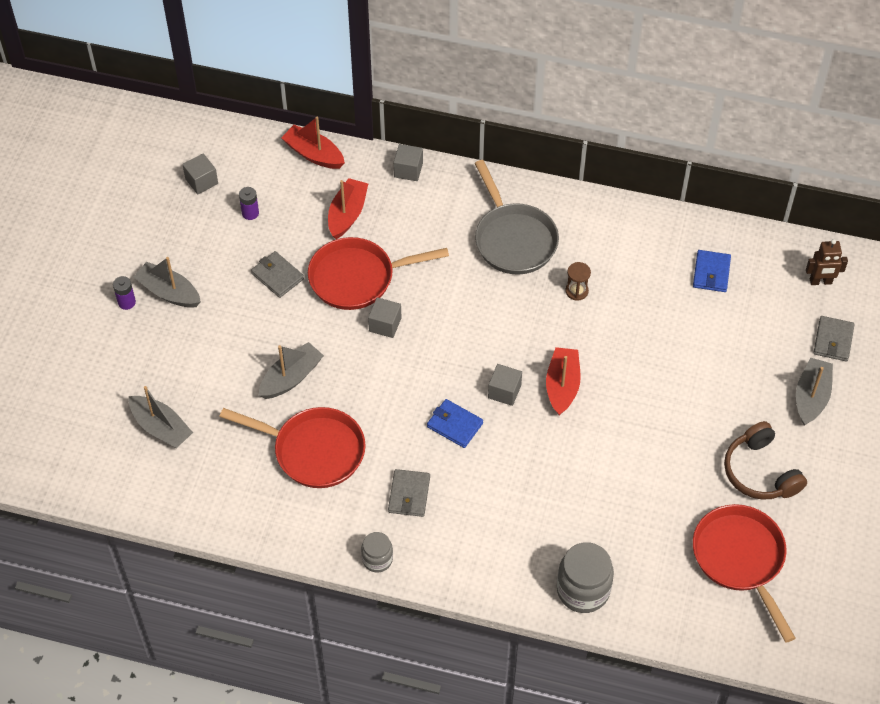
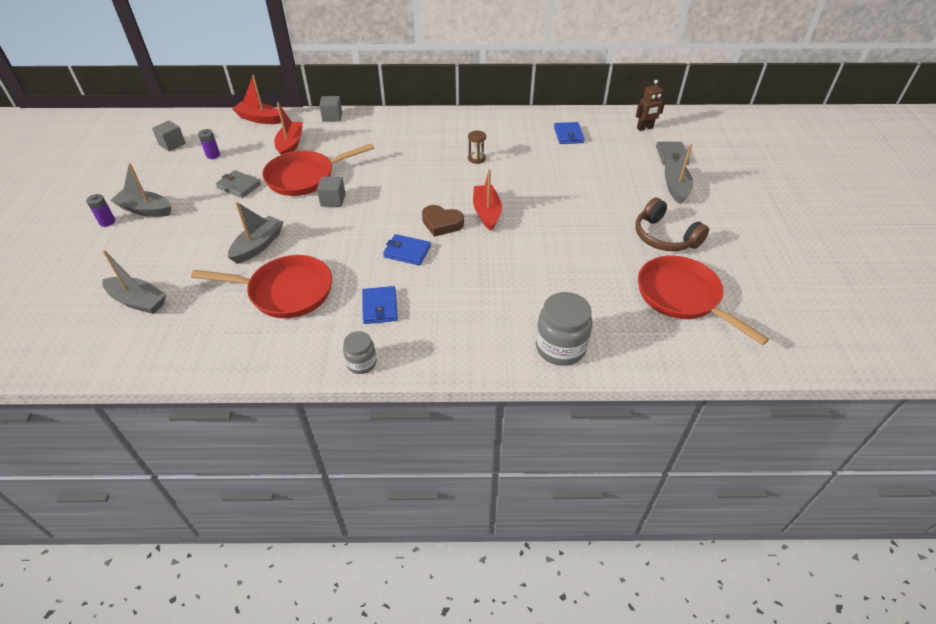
camera: 15 degrees left, 10 degrees down
(409, 494) = (380, 307): grey wallet -> blue wallet
(504, 391) = (441, 224): grey cube -> brown heart
(513, 239) = (420, 139): grey pan -> none

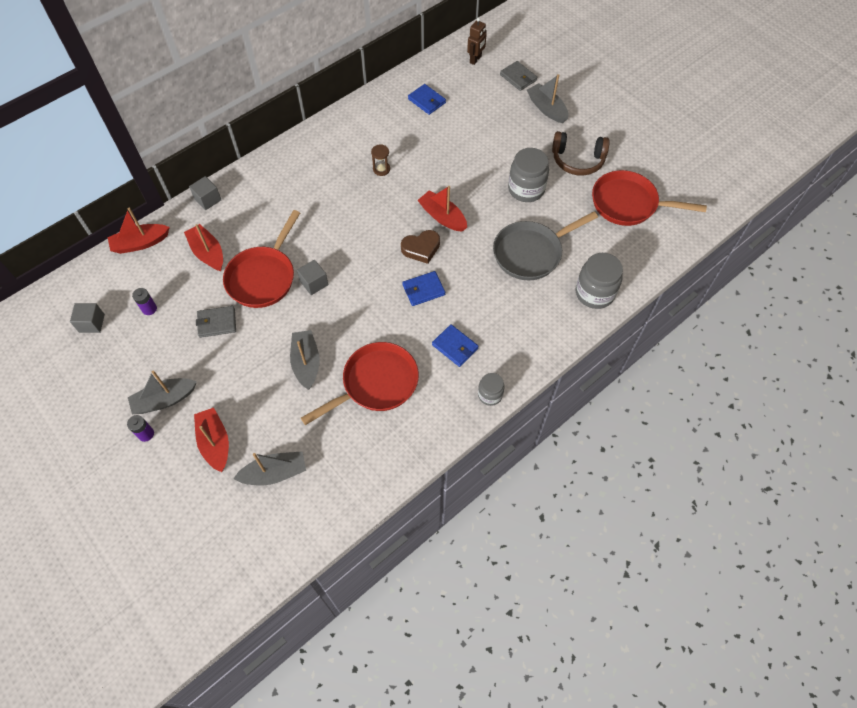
camera: 40 degrees left, 15 degrees up
(134, 255) = (215, 443): none -> red boat
(534, 280) = (531, 253): none -> grey pan
(586, 232) = (526, 189): none -> grey jar

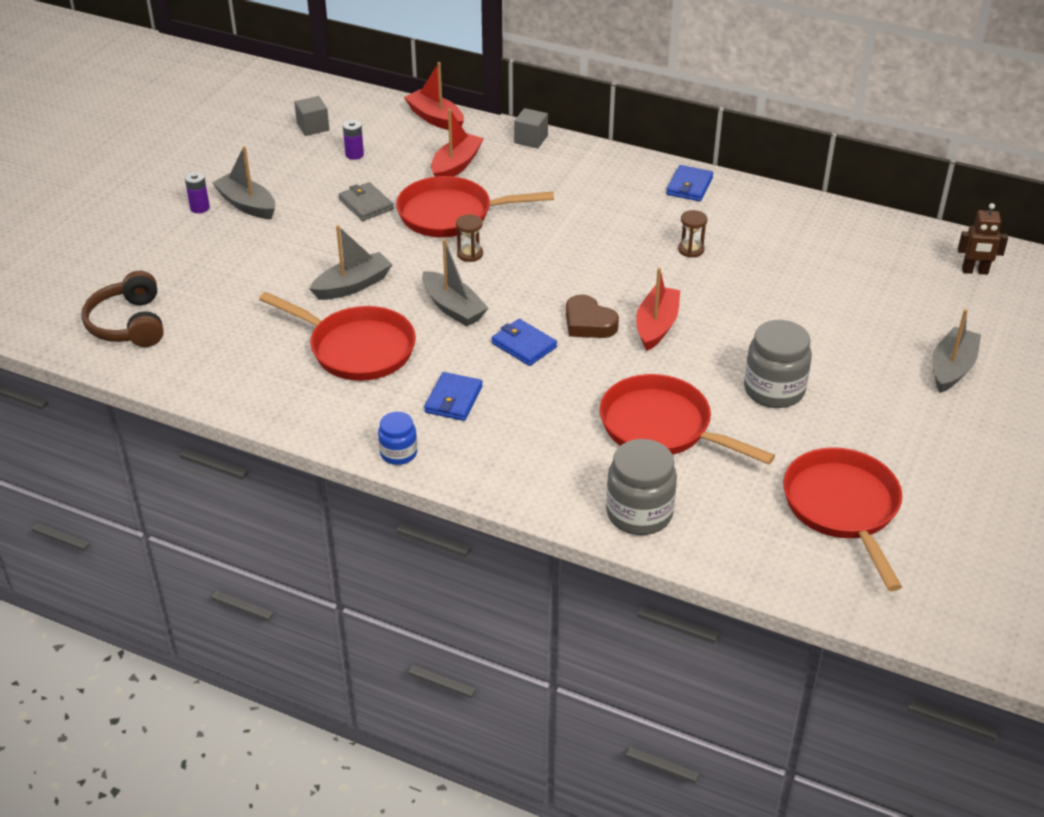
camera: 65 degrees right, 20 degrees down
(215, 443) = (212, 256): red boat -> none
(274, 473) = (195, 310): grey boat -> grey boat (453, 308)
(314, 283) = (470, 254): grey cube -> brown hourglass
(426, 101) = (848, 251): blue wallet -> blue wallet (689, 186)
(490, 395) = (398, 453): grey jar -> blue jar
(518, 77) = (984, 322): grey wallet -> none
(531, 253) = (662, 427): grey pan -> red pan
(577, 160) = (879, 429): brown headphones -> brown headphones (128, 324)

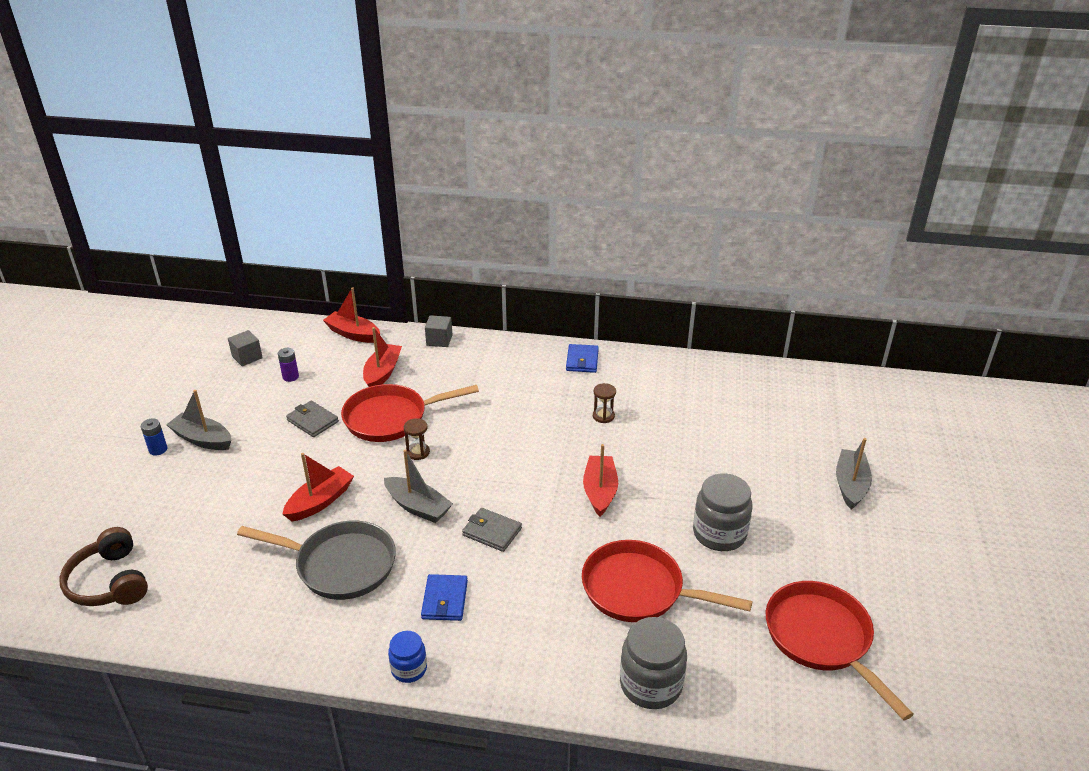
camera: 15 degrees left, 5 degrees down
(200, 208) = (158, 449): purple battery -> blue battery
(353, 285) = (320, 501): grey boat -> red boat
(357, 349) = (340, 565): red pan -> grey pan
(524, 345) = (492, 532): blue wallet -> grey wallet
(588, 323) = (541, 499): brown heart -> none
(975, 271) = (830, 397): brown robot -> none

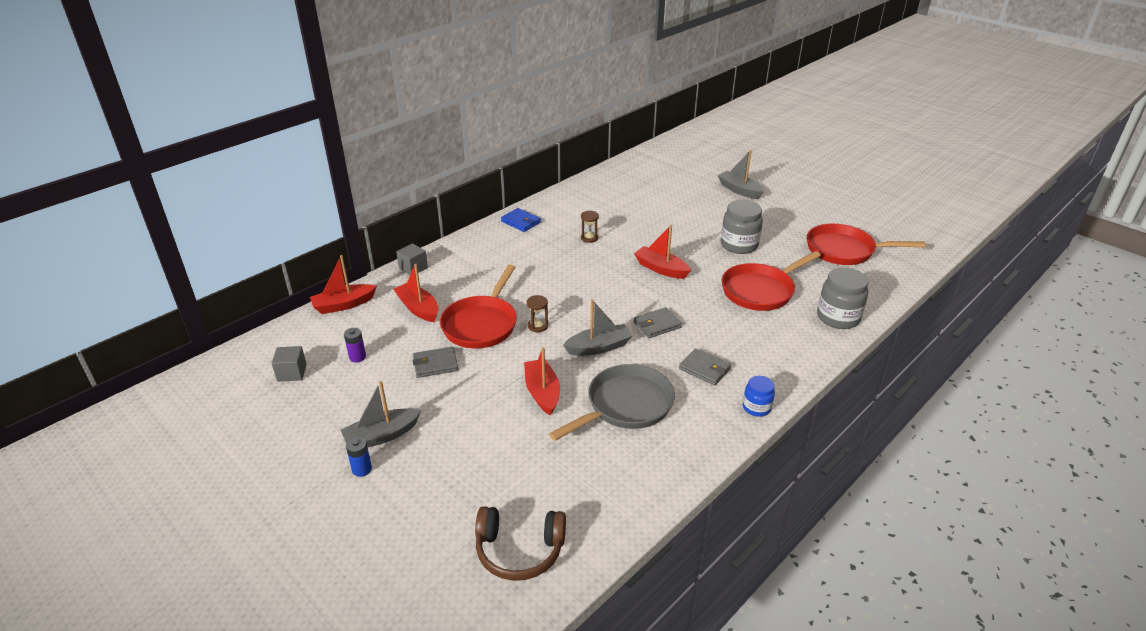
camera: 55 degrees left, 0 degrees up
(445, 600) = (704, 369): blue wallet -> grey wallet

